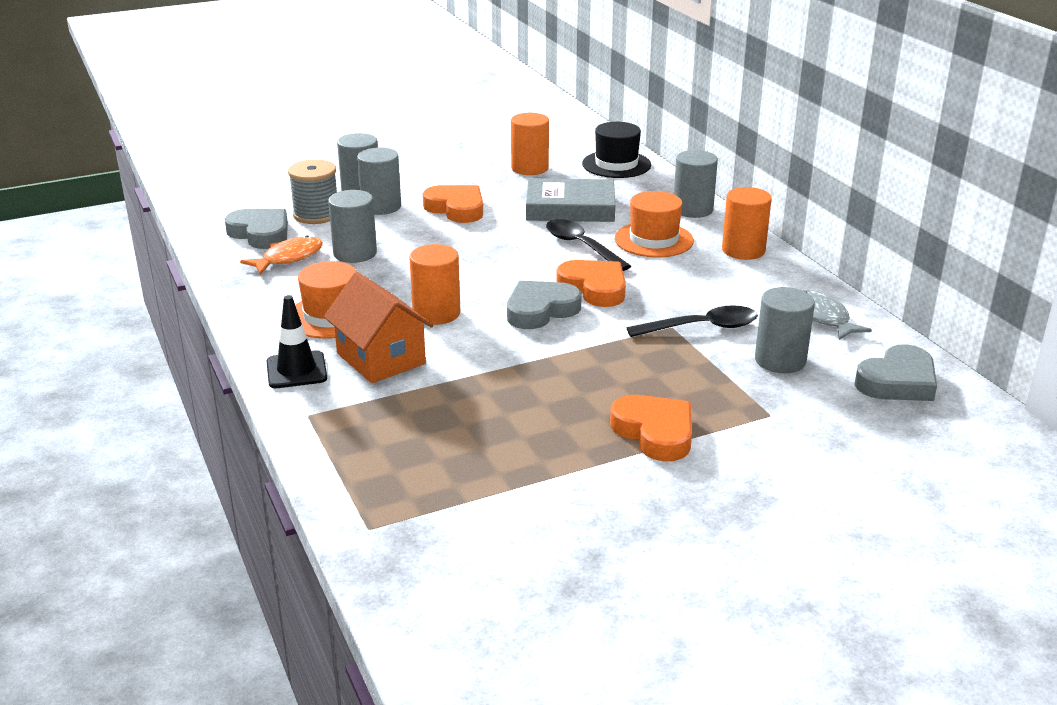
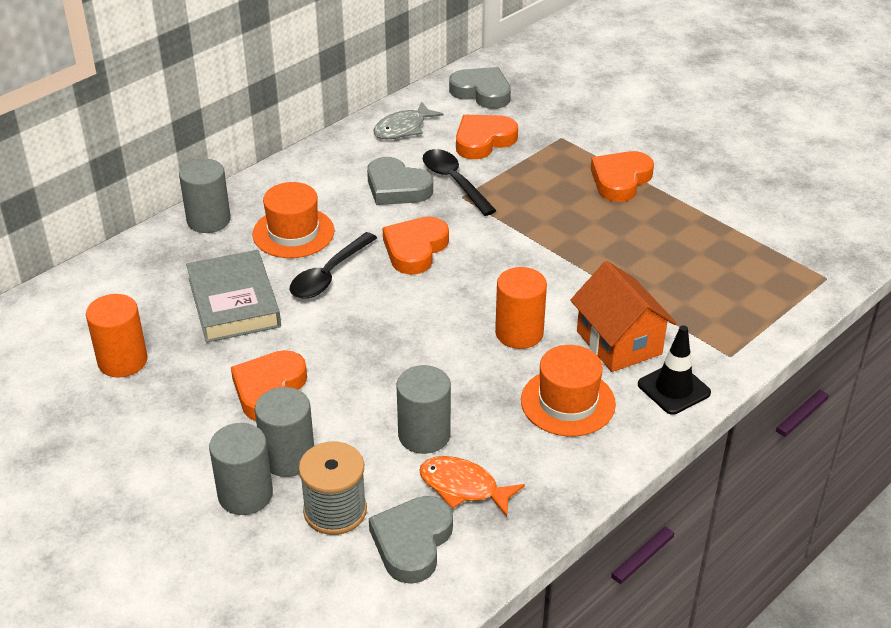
camera: 110 degrees left, 10 degrees up
(381, 358) = (619, 343): orange house -> orange house turned 60 degrees counterclockwise
(540, 310) = (475, 271): grey heart -> grey heart (397, 188)
(616, 164) = (92, 294): black hat -> none
(743, 250) = (294, 179): orange cylinder -> none
(780, 360) = (483, 140): grey cylinder -> orange heart

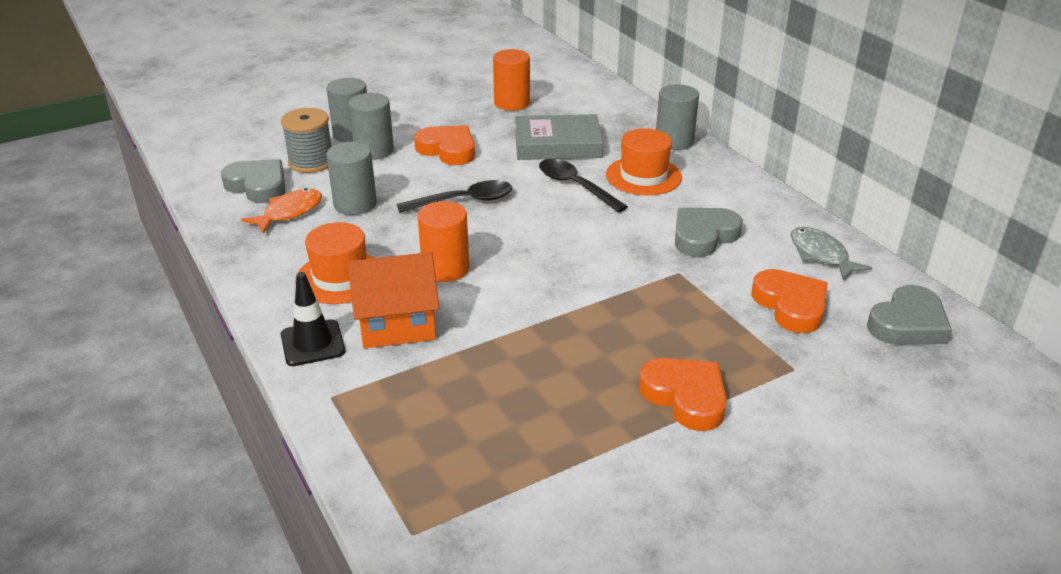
camera: 105 degrees right, 5 degrees down
(415, 249) = (596, 232): orange heart -> none
(454, 181) = (708, 272): black spoon -> black spoon (464, 201)

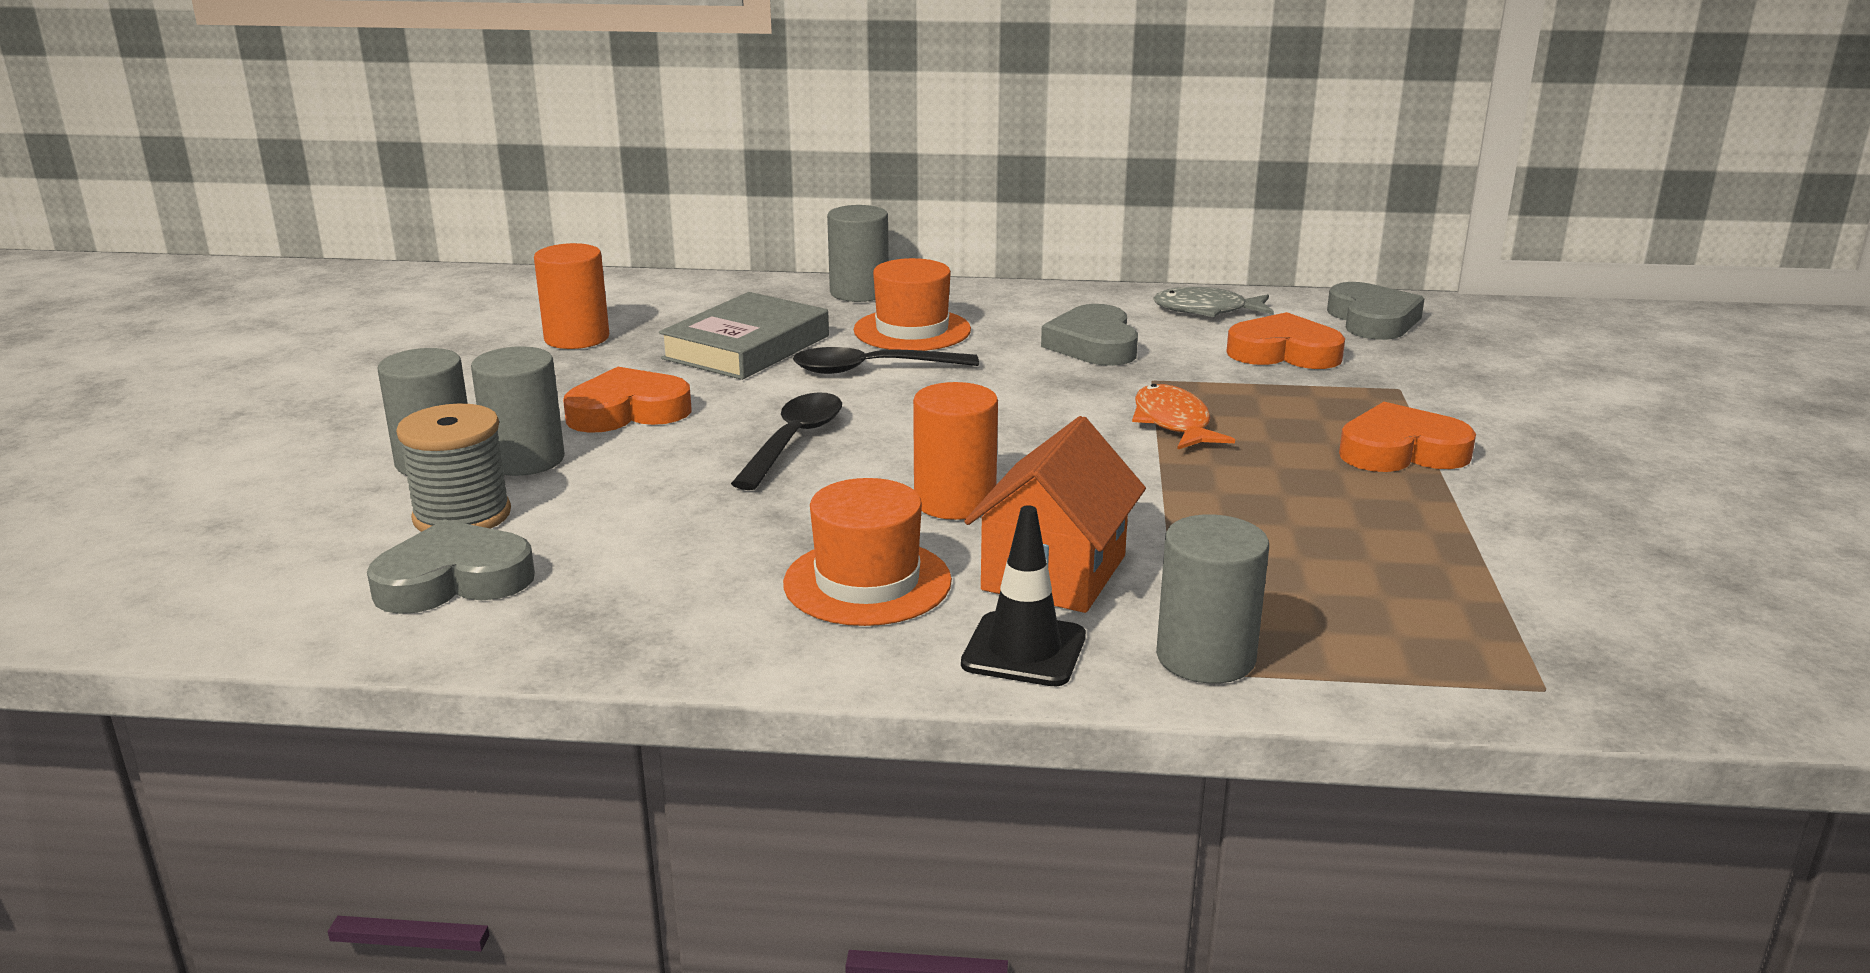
camera: 55 degrees left, 10 degrees down
(289, 212) = (598, 574): orange fish -> orange fish (1173, 423)
(355, 204) = (666, 516): grey cylinder -> grey cylinder (1205, 657)

